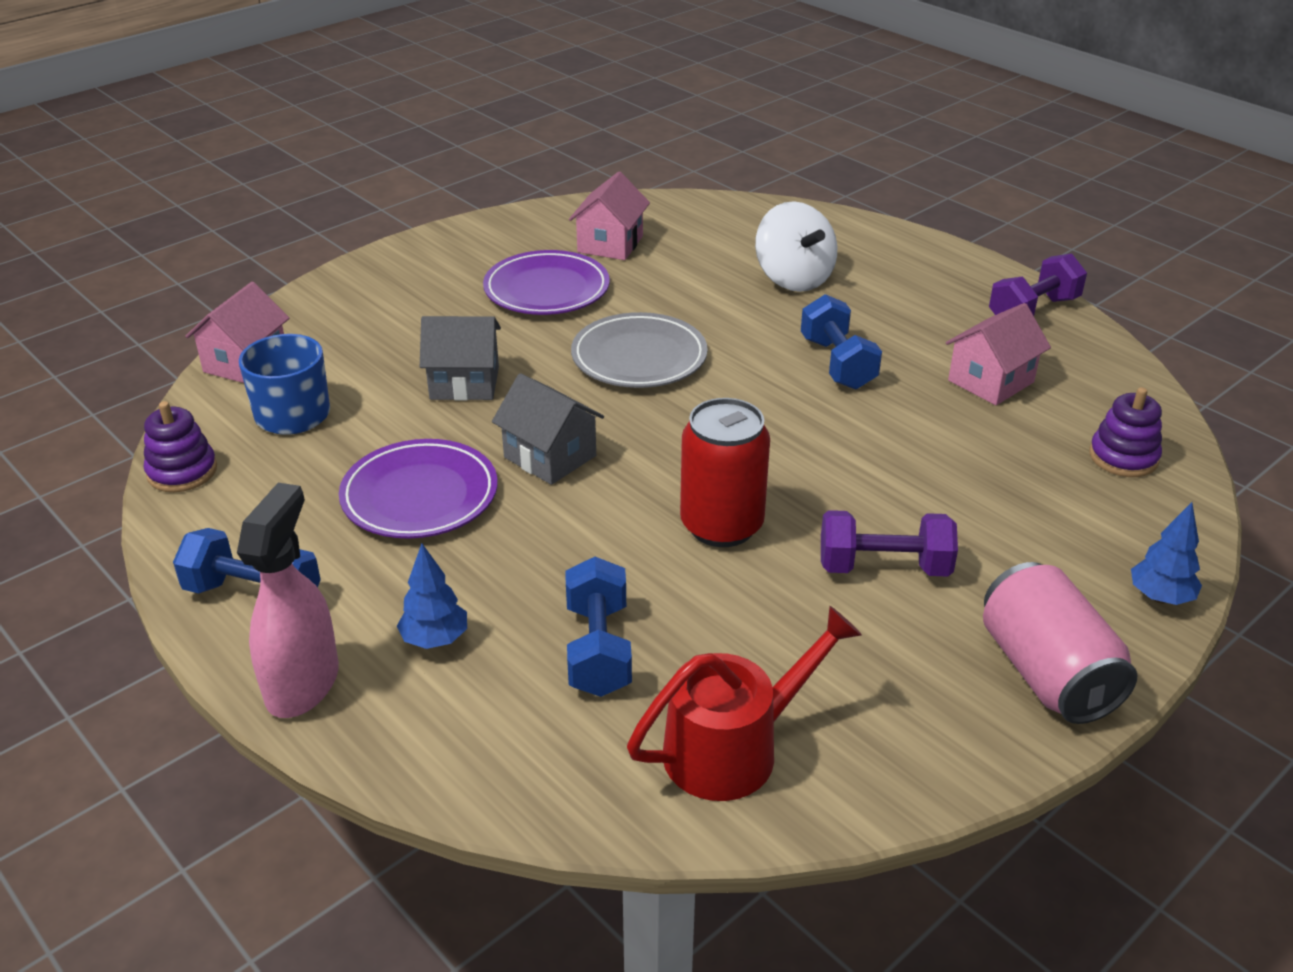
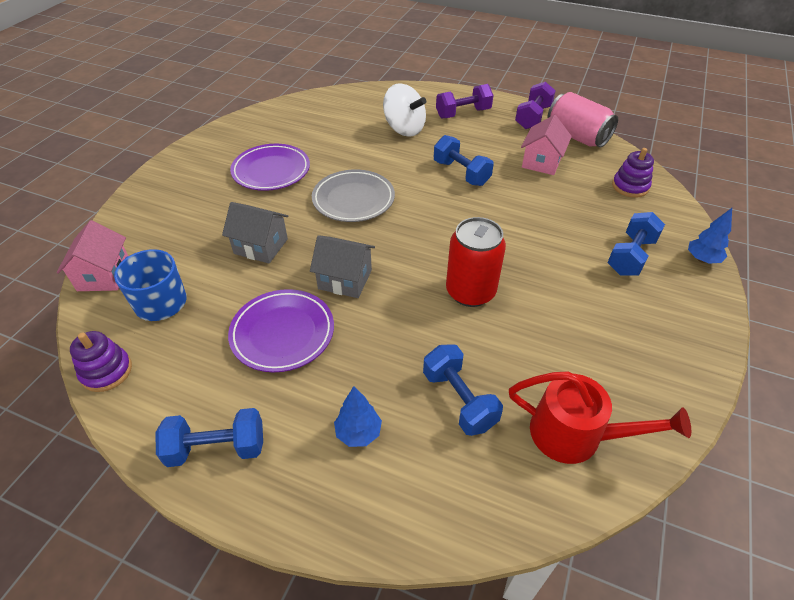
camera: 25 degrees left, 10 degrees up
(303, 684) = (294, 502): pink spray bottle -> none
(464, 383) = (261, 246): grey house -> grey house turned 45 degrees clockwise
(610, 244) = (289, 133): pink house -> none
(734, 748) = (576, 435): red watering can -> red watering can turned 75 degrees clockwise
(884, 567) = (569, 288): purple dumbbell -> purple dumbbell (463, 113)
(1030, 556) = (630, 256): none -> blue dumbbell
(1046, 673) = (687, 322): pink can -> pink can (576, 136)

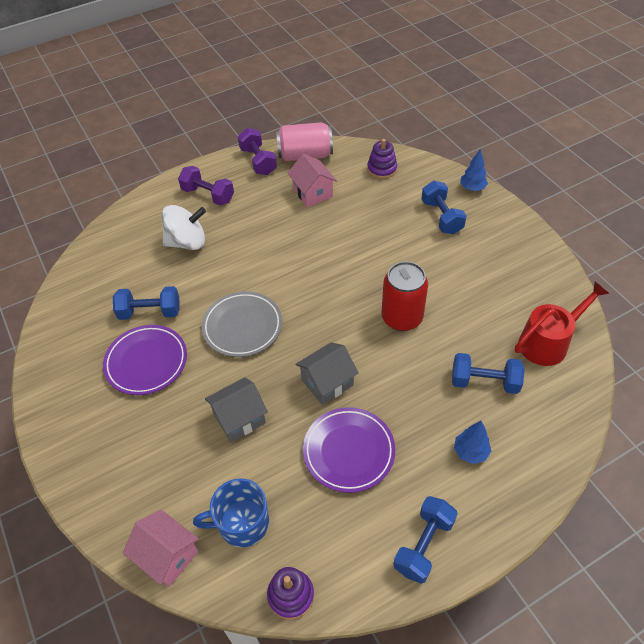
camera: 50 degrees left, 5 degrees up
(461, 173) = (278, 244): blue dumbbell -> blue dumbbell (150, 312)
(463, 113) = (208, 195): purple dumbbell -> purple dumbbell turned 75 degrees counterclockwise

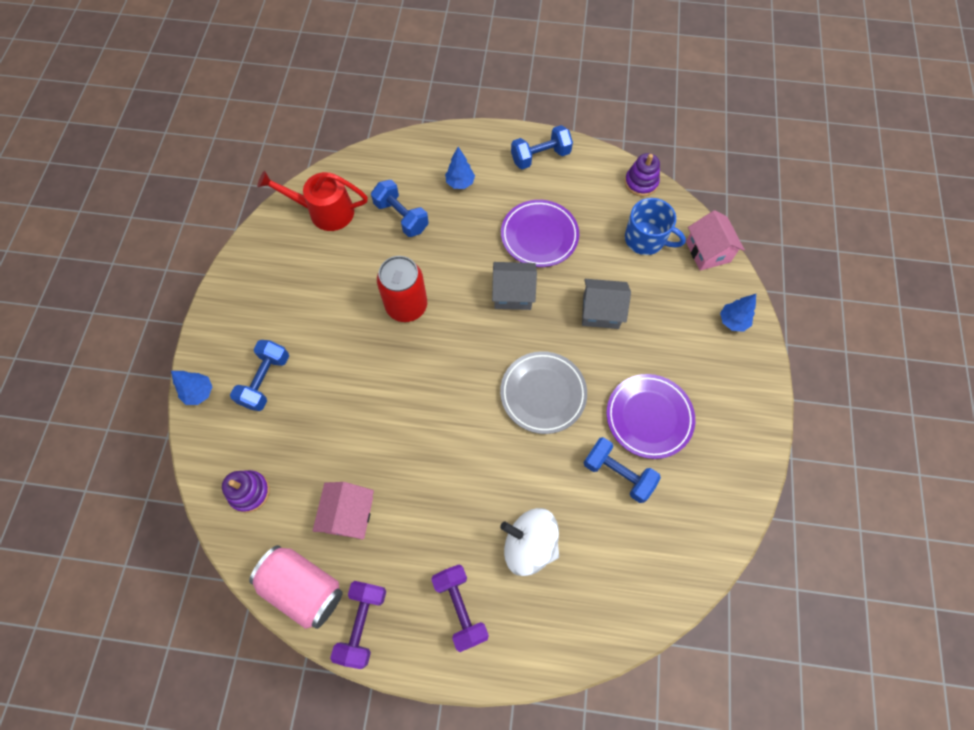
camera: 145 degrees left, 15 degrees up
(107, 493) = (732, 321): none -> blue tree

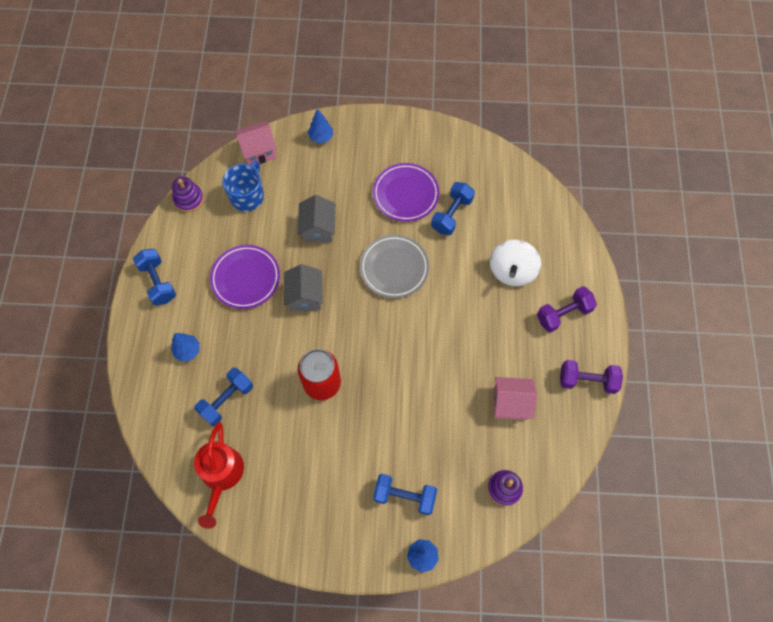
camera: 95 degrees left, 0 degrees up
(303, 587) = (570, 429): pink can -> none

